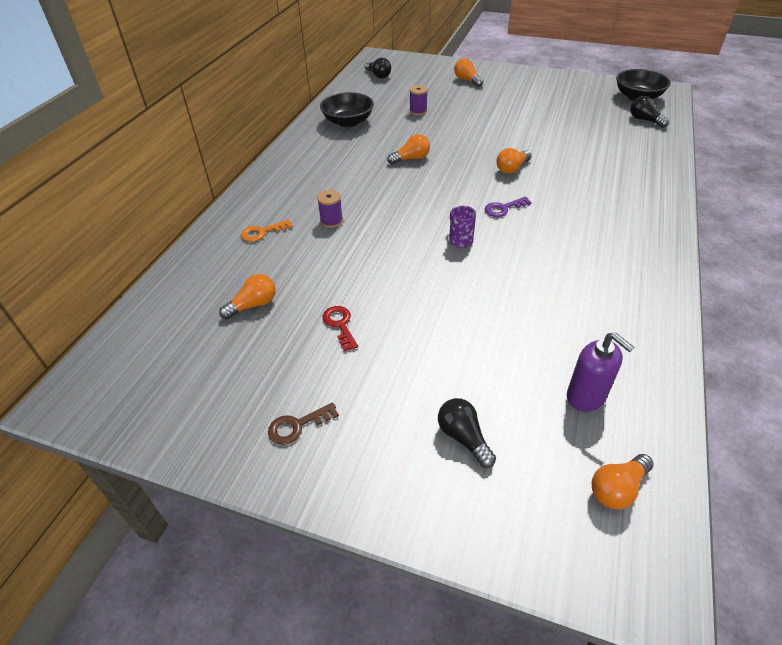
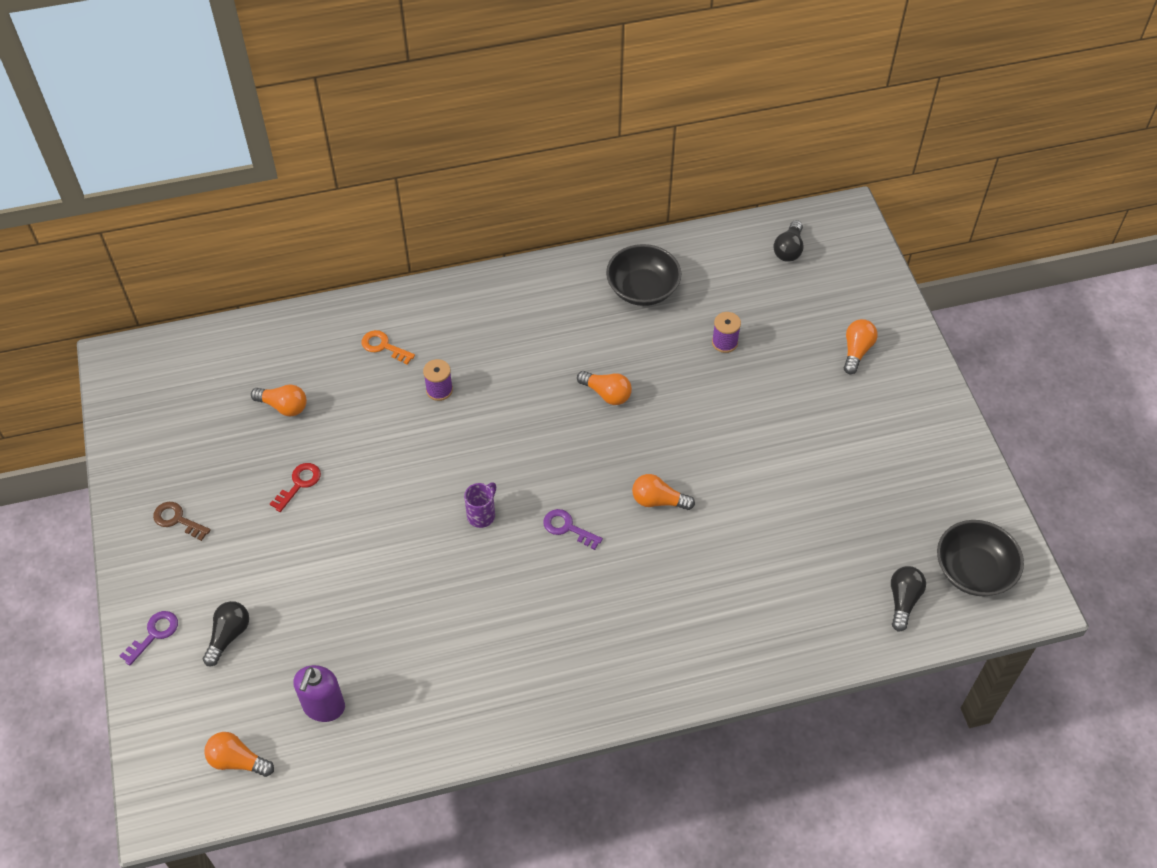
camera: 55 degrees right, 10 degrees up
(418, 503) = (154, 634): none -> purple key

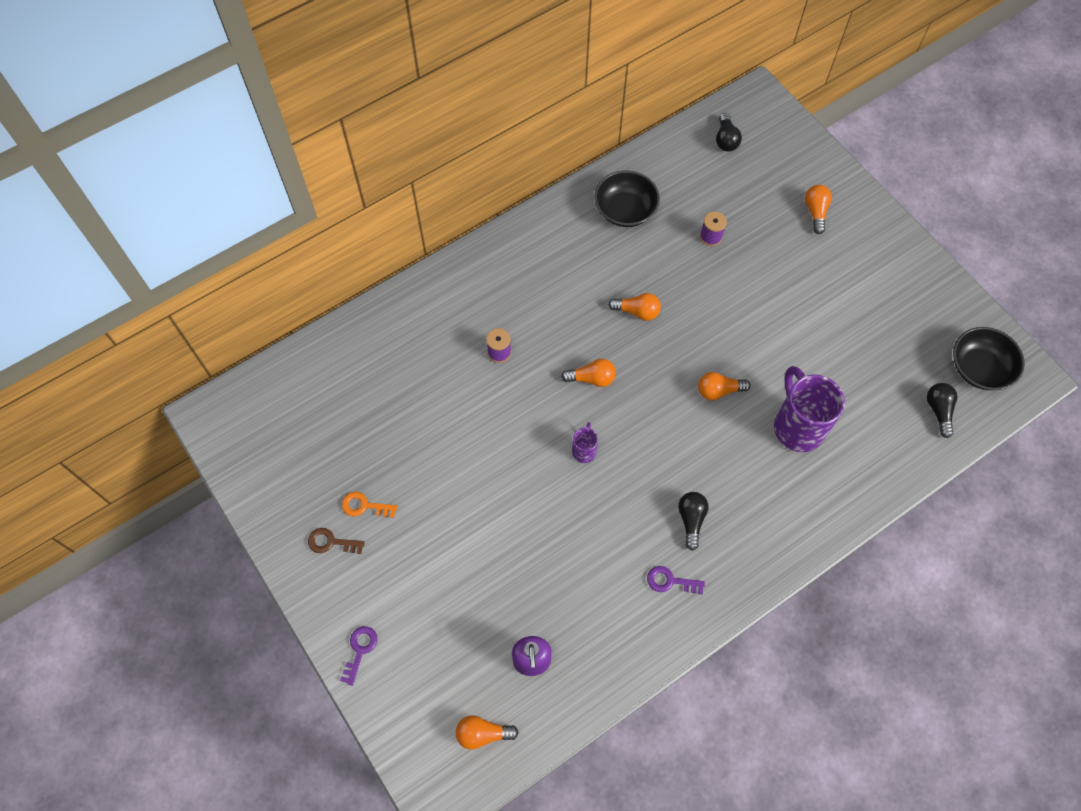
camera: 20 degrees left, 10 degrees up
(228, 636) = (424, 629): black light bulb -> black light bulb (691, 520)
(283, 406) = (374, 410): orange light bulb -> orange light bulb (592, 378)
(299, 484) = (420, 475): red key -> none
(384, 346) = (435, 328): orange key -> orange key (364, 506)
(568, 528) = (658, 438): purple key -> purple key (670, 581)
(730, 565) = (797, 426): none -> purple mug

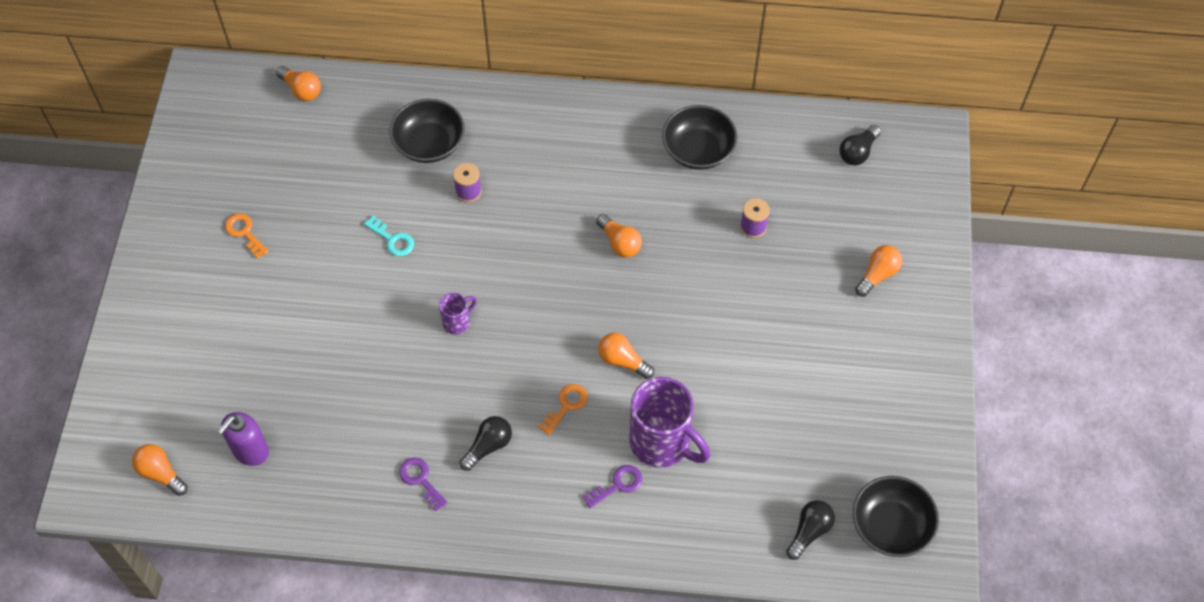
camera: 40 degrees right, 5 degrees down
(331, 542) = (194, 241): brown key -> none
(360, 650) = (135, 338): purple key -> purple key (617, 485)
(437, 338) = (429, 144): none -> black bowl
(479, 427) = (392, 239): none -> turquoise key
(592, 378) = (523, 269): orange light bulb -> orange light bulb (301, 90)
(713, 450) = (566, 406): none -> orange key
(797, 426) = (662, 443): purple mug -> purple mug turned 105 degrees clockwise

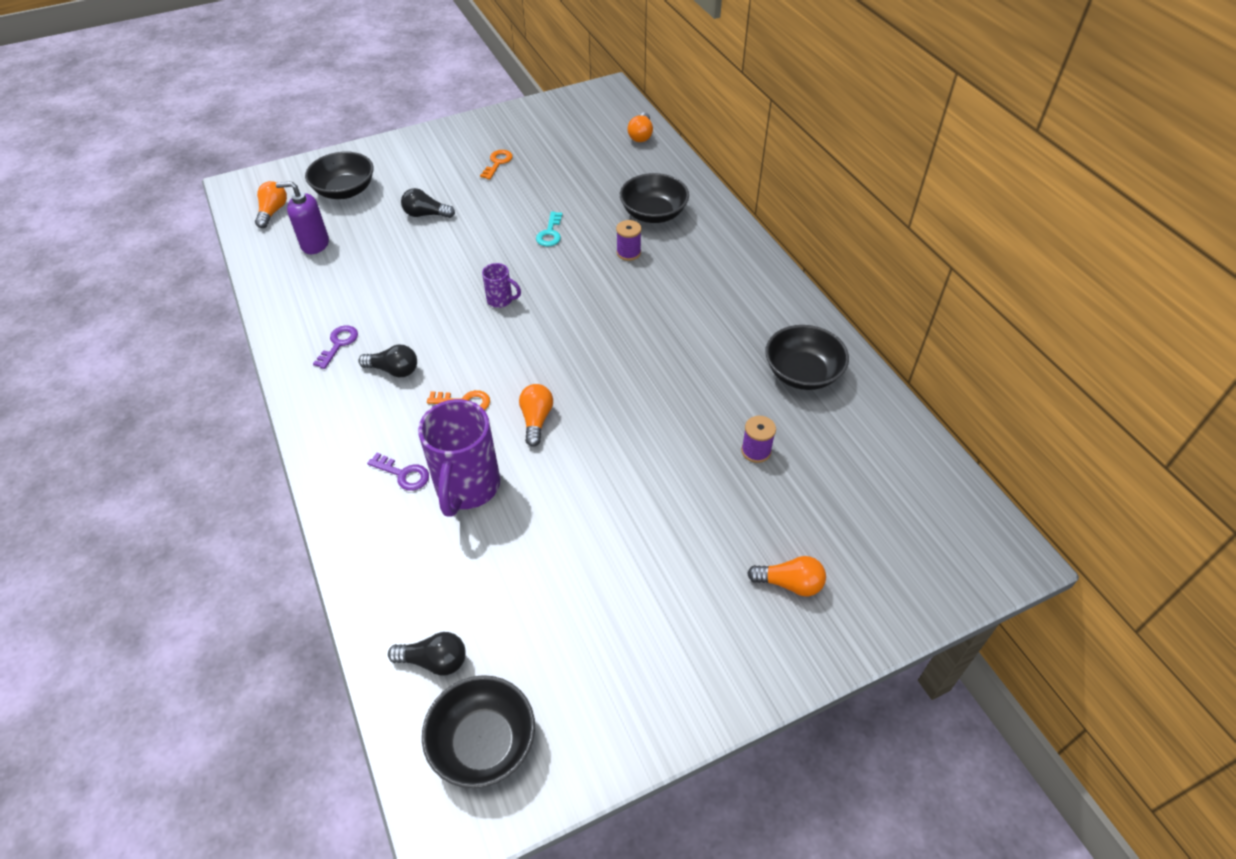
camera: 60 degrees right, 10 degrees down
(178, 391) = (345, 190): none -> black bowl
(619, 243) = (657, 363): orange light bulb -> none
(858, 152) = (921, 497): black light bulb -> black light bulb (426, 214)

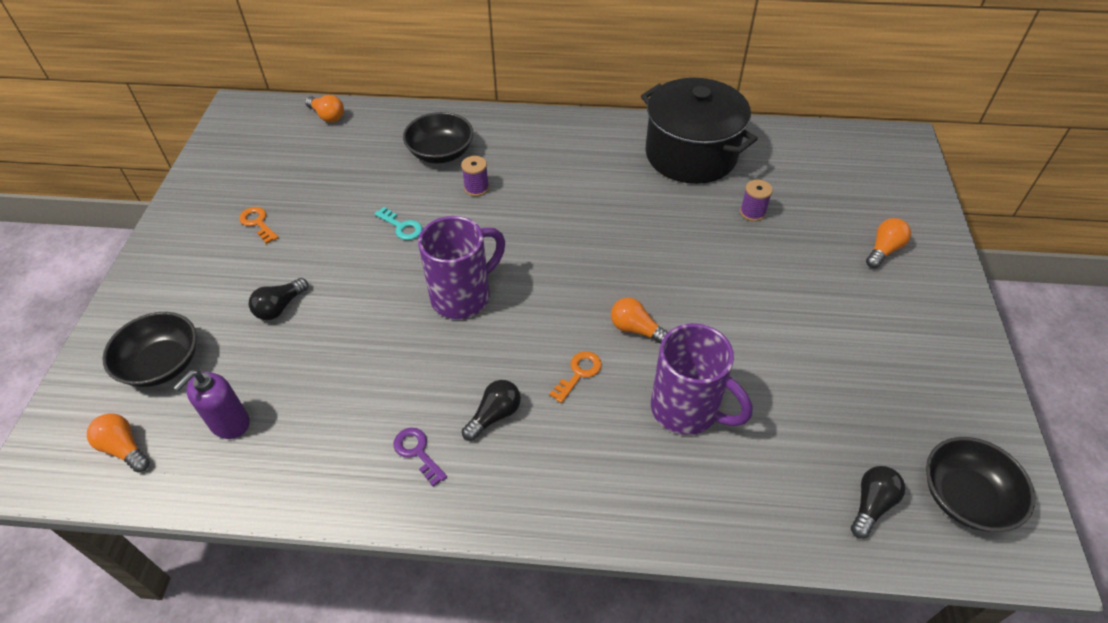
camera: 60 degrees left, 0 degrees up
(403, 474) = (641, 455): purple key -> none
(501, 300) = (463, 296): purple mug -> purple mug, size x2.12
(802, 373) = (691, 154): black bowl -> black pot

